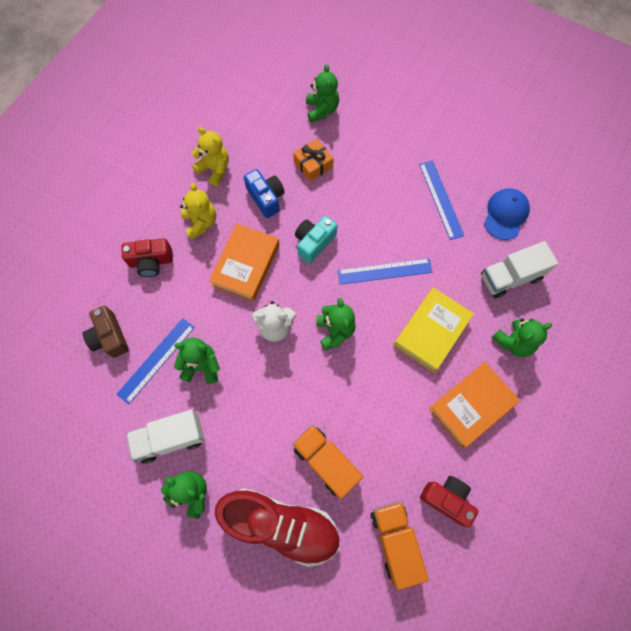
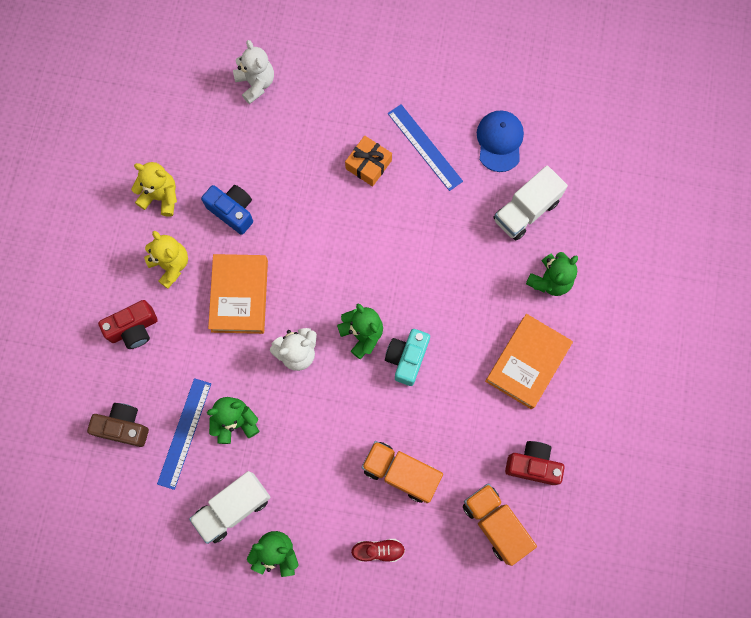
camera: 20 degrees left, 5 degrees up
(109, 337) = (123, 427): brown camera -> brown camera turned 150 degrees clockwise
(281, 525) = (378, 550): red shoe -> red shoe, size x0.41
(313, 164) = (270, 153): orange gift -> orange gift (368, 164)
(314, 243) = (304, 245): turquoise camera -> turquoise camera (407, 358)
(321, 110) = (256, 83): green teddy bear -> white teddy bear
(384, 271) = (391, 250): blue ruler -> none
(431, 331) = (462, 299): yellow book -> none

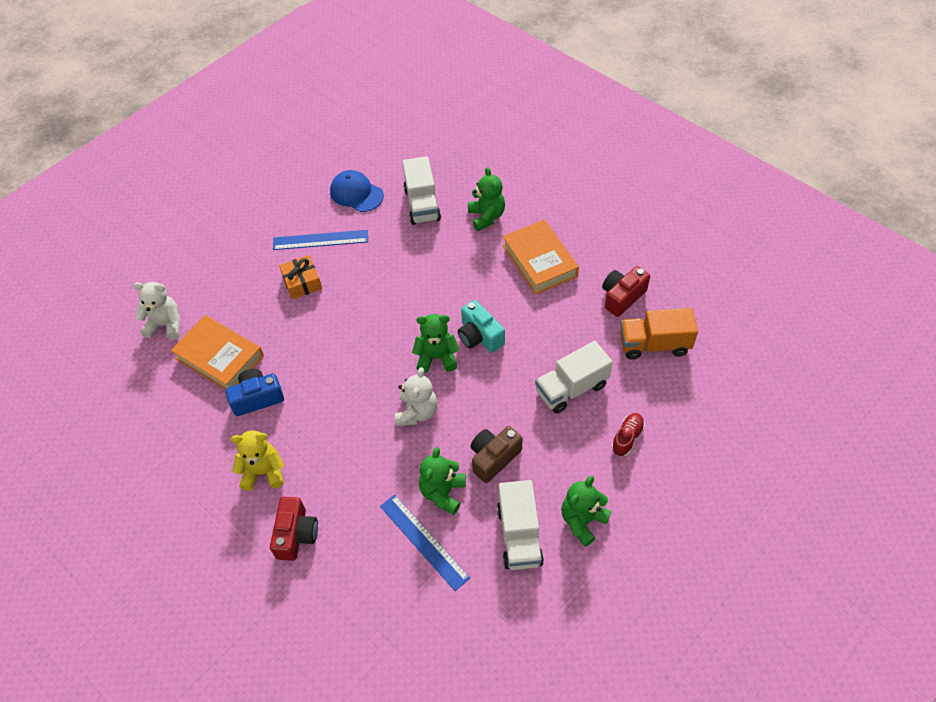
camera: 55 degrees left, 20 degrees down
(123, 427) = (381, 593): brown camera -> brown camera (494, 458)
(161, 196) = (196, 448): yellow teddy bear -> none
(239, 295) = (334, 431): orange book -> orange book (219, 357)
(401, 473) = (571, 388): orange truck -> white truck

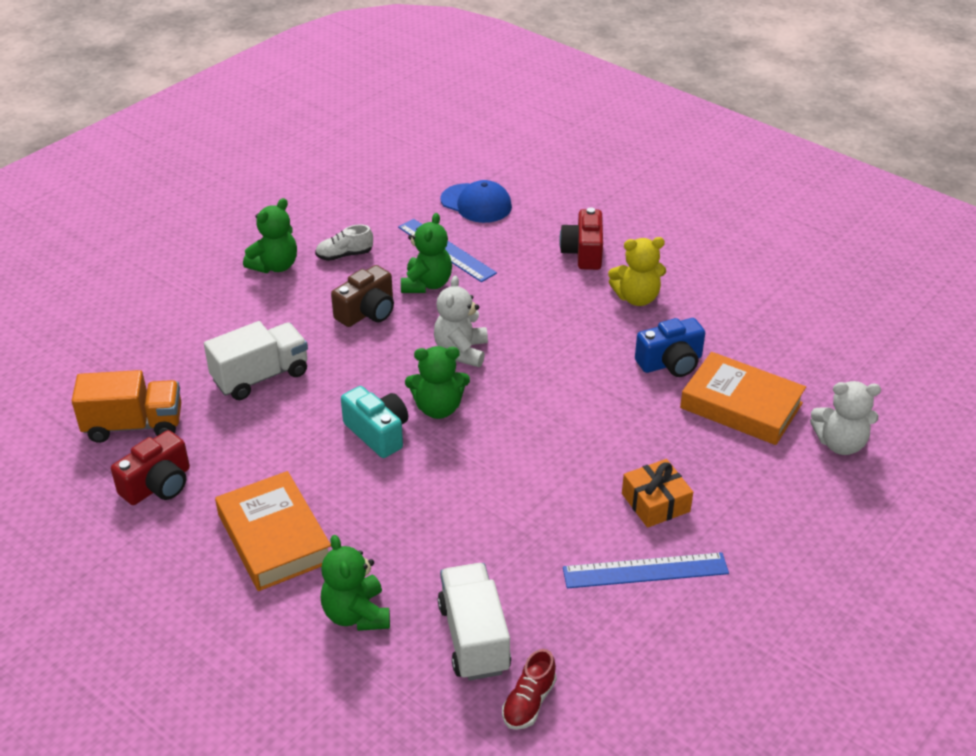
camera: 175 degrees right, 15 degrees down
(356, 193) = (601, 660): blue cap -> blue cap (476, 203)
(519, 535) = (344, 255): white truck -> white shoe
(627, 438) = (204, 331): red shoe -> red shoe (529, 702)

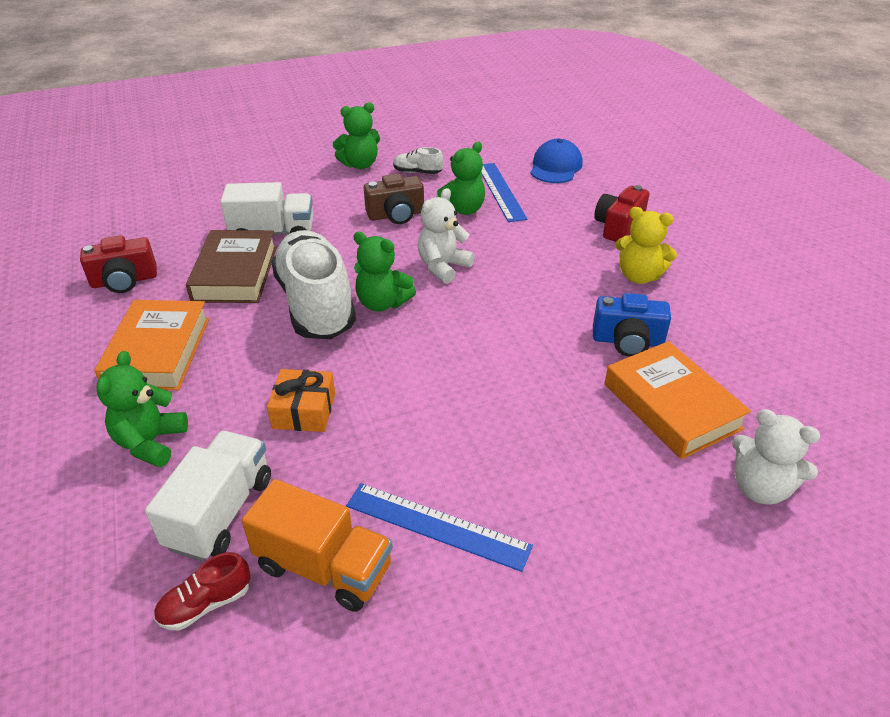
camera: 30 degrees right, 0 degrees up
(134, 425) = (155, 235): orange truck -> orange truck (324, 567)
(267, 433) = (235, 274): none -> brown book
(378, 433) = (316, 304): turquoise camera -> white shoe
(476, 203) = (555, 167): blue cap -> blue cap turned 135 degrees counterclockwise
(655, 502) = (505, 463): orange gift -> orange gift (304, 411)

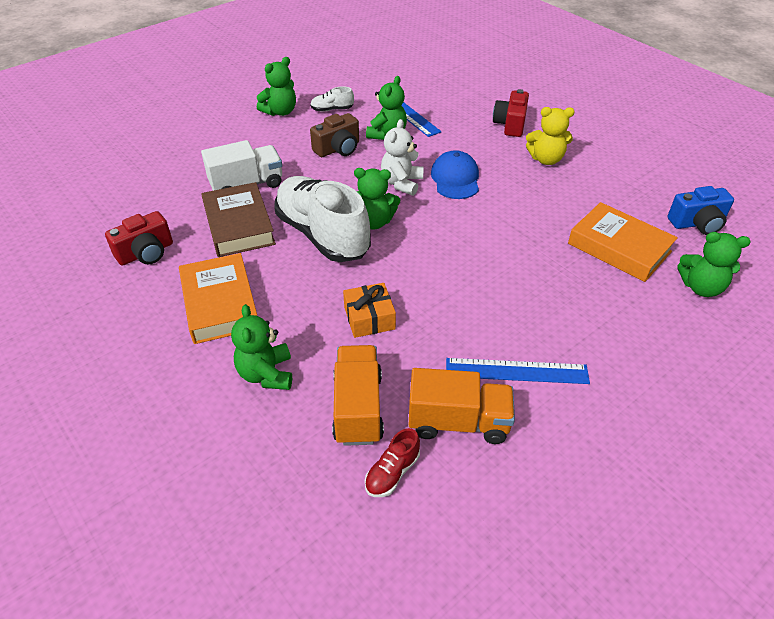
camera: 20 degrees left, 5 degrees up
(220, 512) = (358, 408): white truck -> orange truck
(555, 167) = (436, 85): blue cap -> blue cap (455, 179)
(627, 341) = (565, 209): blue camera -> blue camera (697, 223)
(760, 488) = (701, 287): white teddy bear -> green teddy bear

